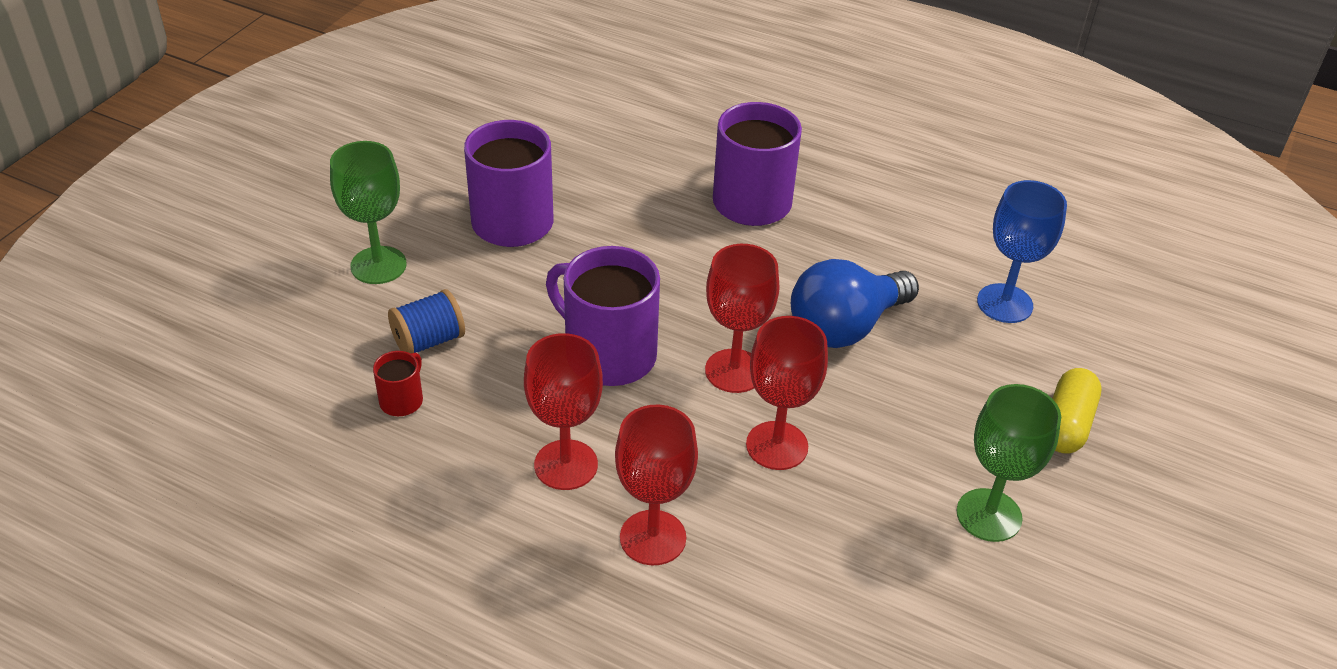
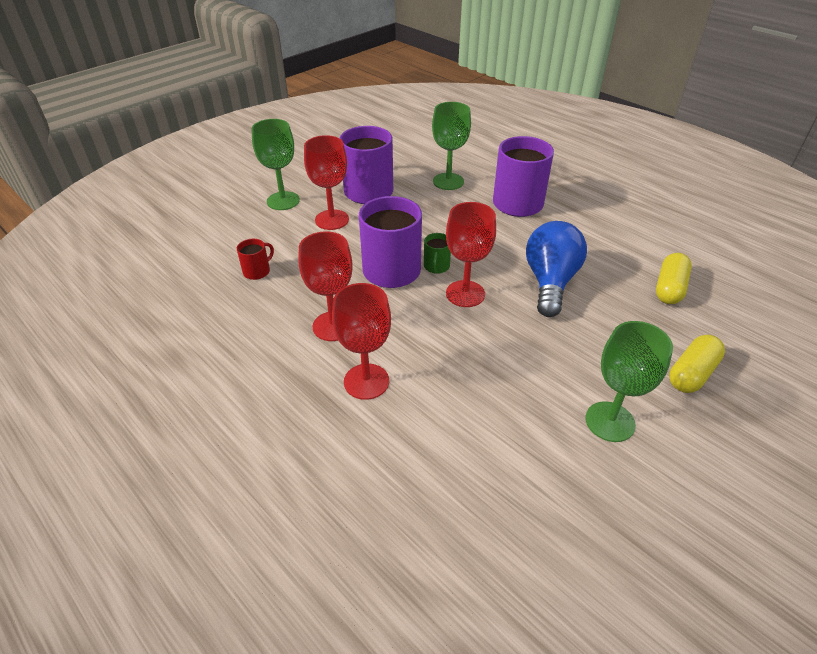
camera: 20 degrees right, 0 degrees up
(428, 341) = (289, 243): blue spool -> none
(631, 181) = (448, 181): none -> green goblet
(674, 335) = (436, 266): none -> green mug
(777, 446) = (474, 343): red goblet -> red goblet (332, 220)
(845, 327) = (550, 282): blue light bulb -> blue light bulb turned 120 degrees clockwise
(1004, 303) = (669, 288): blue goblet -> yellow capsule

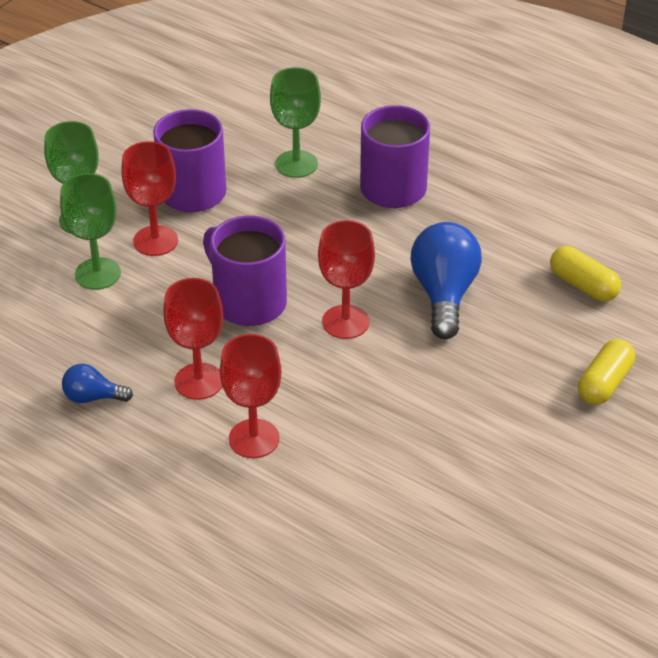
camera: 10 degrees left, 0 degrees up
(243, 328) = (93, 397): none -> blue light bulb
(257, 271) = (83, 324): red mug -> none
(436, 266) = (304, 291): green mug -> none
(610, 421) = (519, 445): green goblet -> green goblet (97, 274)
(669, 288) = (583, 285): yellow capsule -> yellow capsule turned 60 degrees counterclockwise

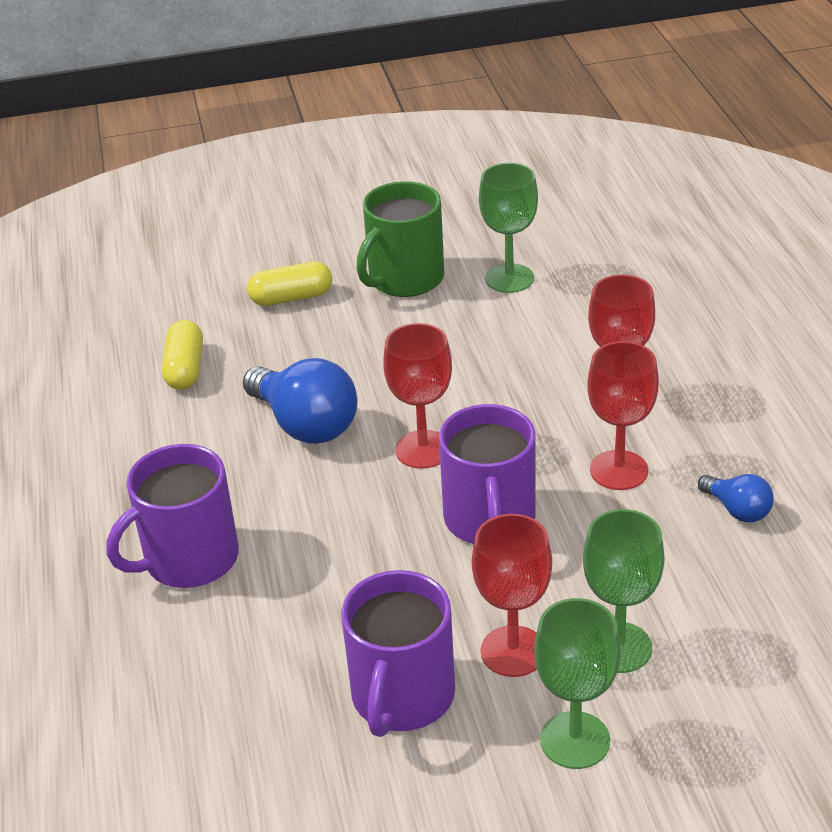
camera: 135 degrees left, 5 degrees down
(296, 164) = (243, 657): green goblet -> green goblet (509, 278)
(444, 294) = (305, 425): blue light bulb -> blue light bulb turned 90 degrees counterclockwise
(547, 455) = (404, 279): none -> green mug

